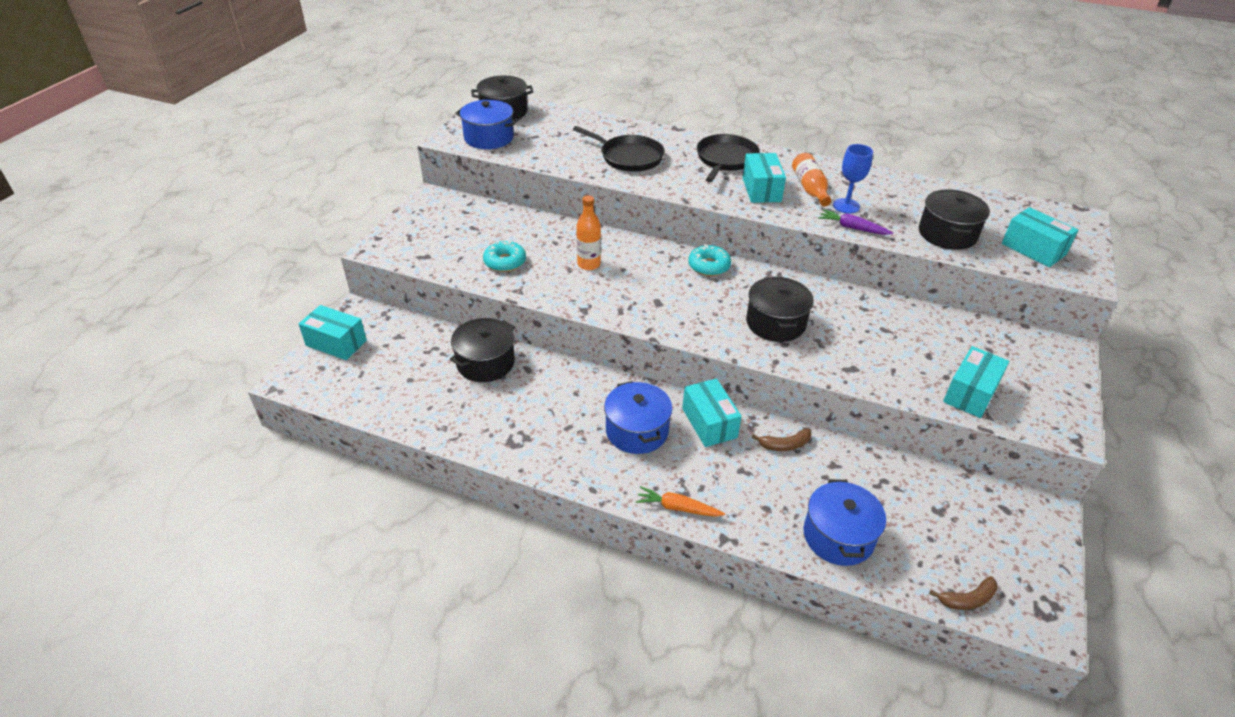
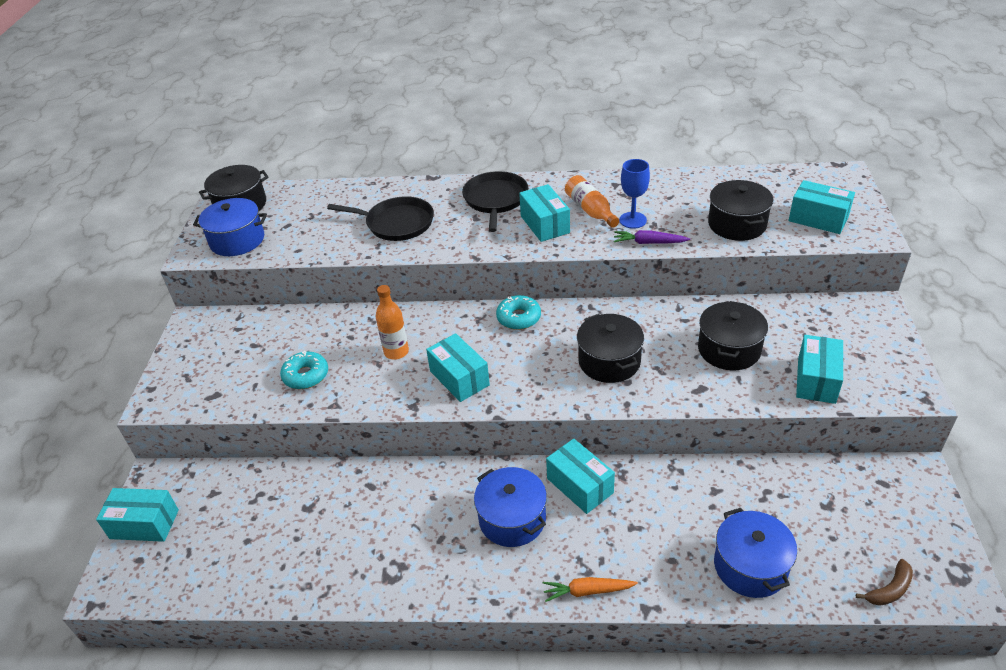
camera: 15 degrees left, 0 degrees up
(485, 363) = (322, 493): black pot -> black pot (729, 349)
(634, 299) = (459, 378): none -> turquoise box
(784, 445) = (661, 485): brown banana -> none

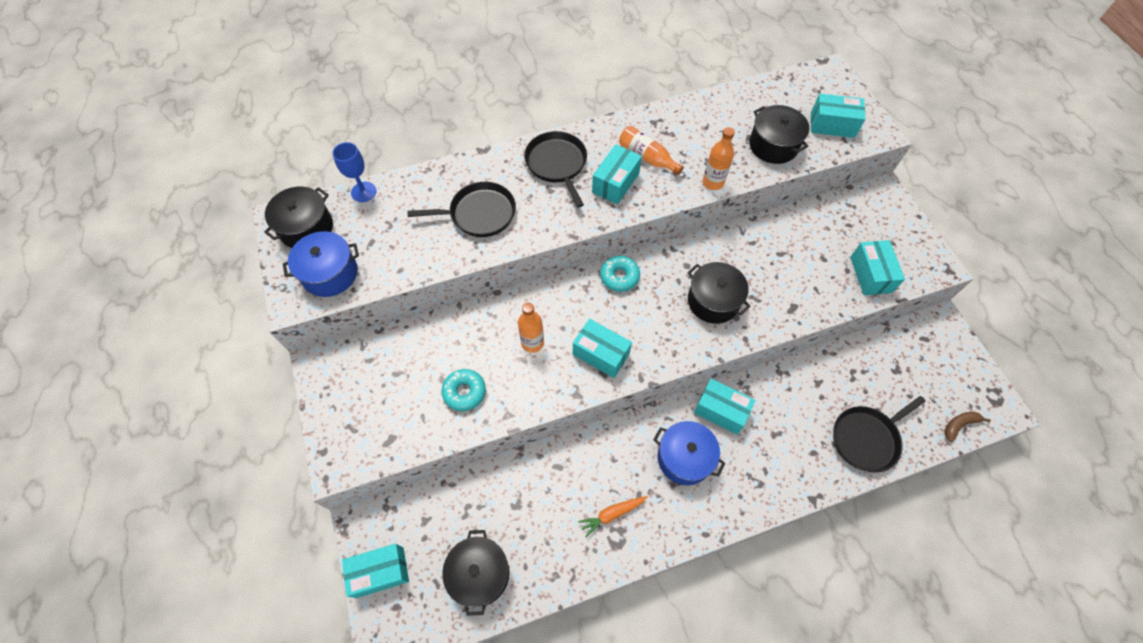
camera: 25 degrees left, 20 degrees up
(545, 224) = (615, 183): turquoise box -> turquoise box turned 75 degrees clockwise
(587, 591) = (767, 500): orange carrot -> orange carrot (612, 514)
(632, 220) = (688, 160): blue goblet -> blue goblet (363, 192)
(649, 243) = (713, 183): purple carrot -> orange bottle
(729, 349) = (797, 263): black pot -> black pot (479, 574)
(750, 566) = (867, 438): blue pot -> black pan
(889, 589) = (959, 425): brown banana -> brown banana turned 150 degrees counterclockwise

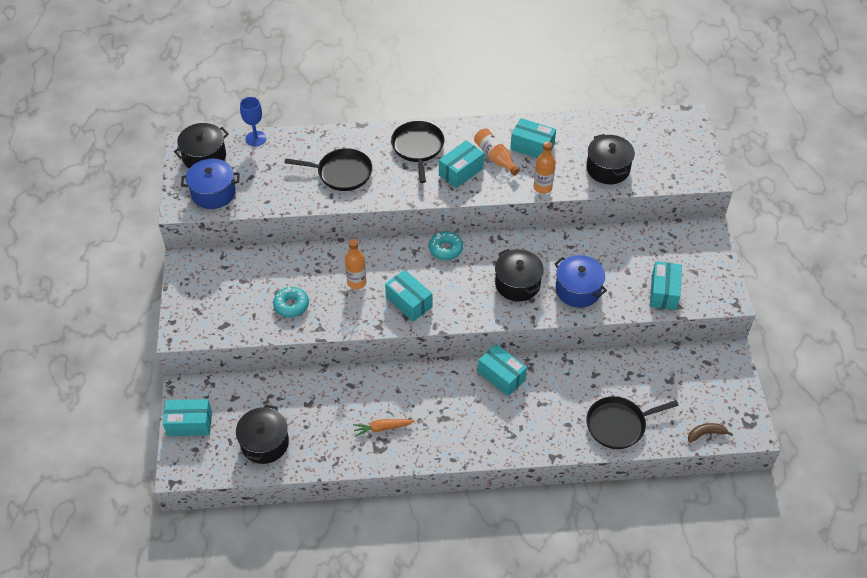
camera: 15 degrees right, 10 degrees down
(684, 458) = (457, 403): blue pot -> blue pot (578, 290)
(832, 125) = (668, 162): turquoise box -> turquoise box (532, 147)

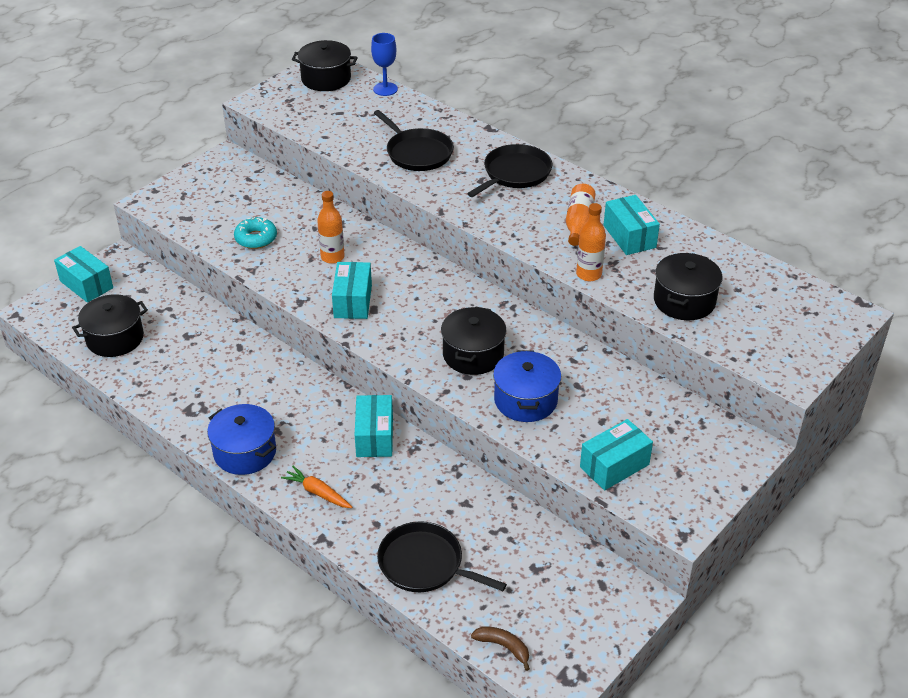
camera: 45 degrees right, 10 degrees down
(213, 193) = (293, 106): blue pot -> blue pot (245, 452)
(382, 428) = (215, 398): orange carrot -> orange carrot (318, 492)
(445, 249) = (448, 283): turquoise donut -> none
(461, 172) = (526, 214): turquoise box -> none

